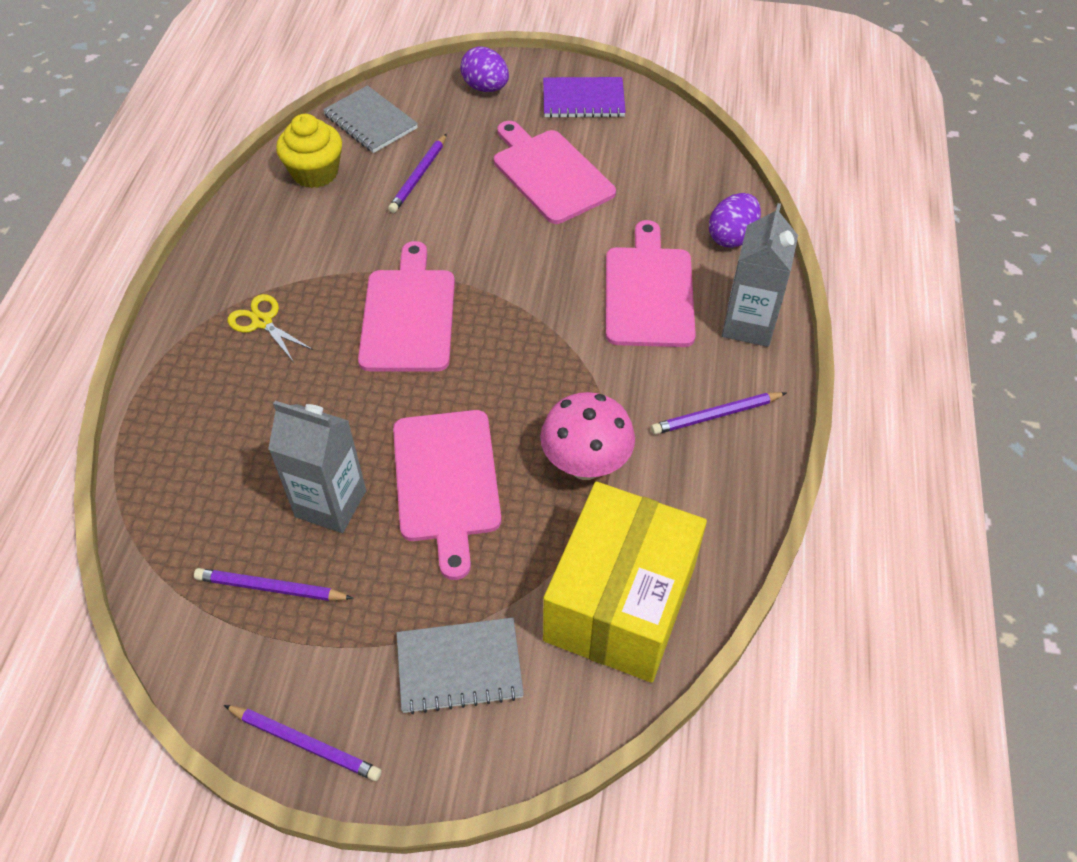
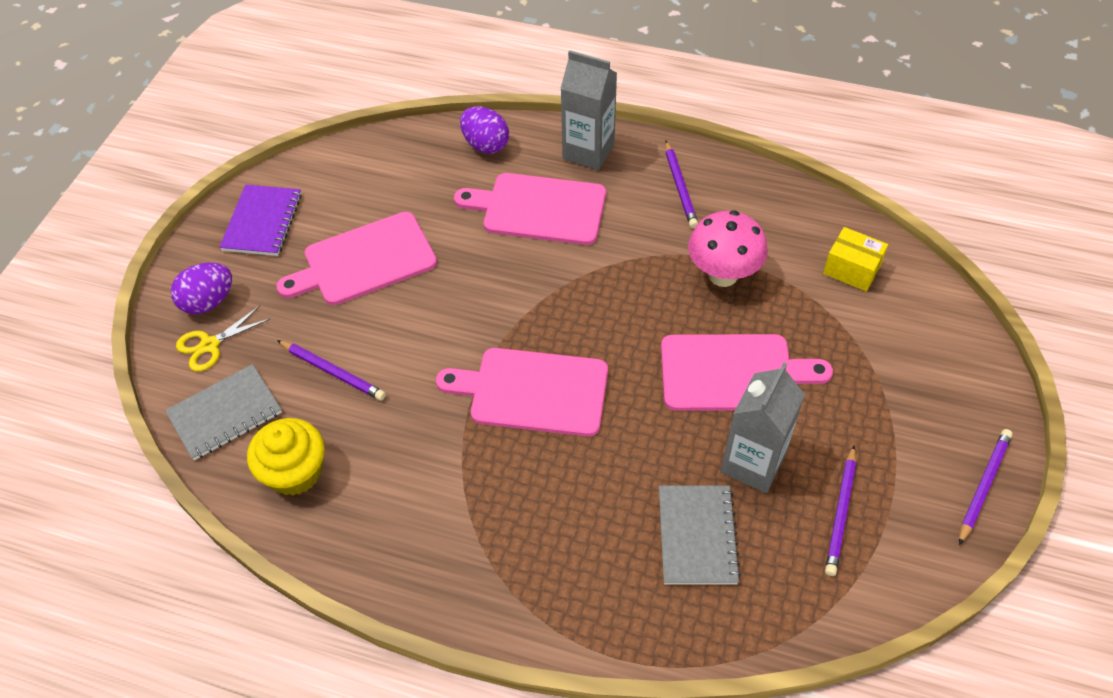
camera: 80 degrees left, 0 degrees up
(262, 322) = (517, 525): yellow scissors -> yellow scissors (210, 345)
(459, 666) = (910, 376): grey notebook -> grey notebook (697, 536)
(620, 603) = (851, 269): yellow box -> yellow box, size x0.44

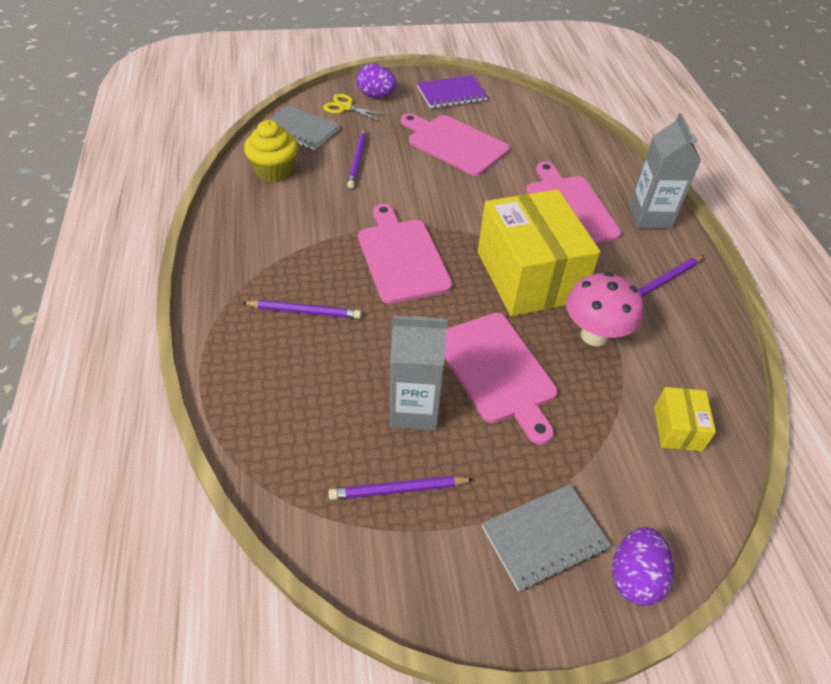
camera: 60 degrees right, 5 degrees down
(485, 145) = (604, 163): purple egg -> purple egg (634, 577)
(620, 290) = (529, 276): none -> yellow box
(697, 536) = (325, 391): grey notebook -> grey notebook (544, 537)
(983, 485) = (495, 612): purple pencil -> purple pencil (304, 311)

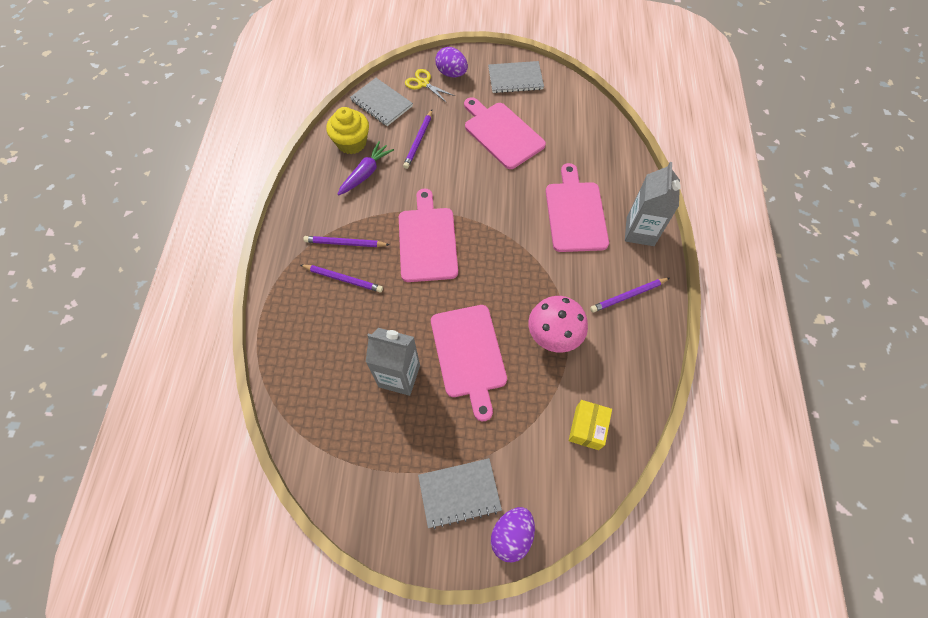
camera: 15 degrees right, 15 degrees up
(301, 198) = (366, 173): none -> purple carrot
(398, 490) = (371, 436): purple pencil -> purple pencil (345, 243)
(451, 94) = (515, 79): purple notebook -> grey notebook
(529, 276) = (520, 274): yellow box -> none

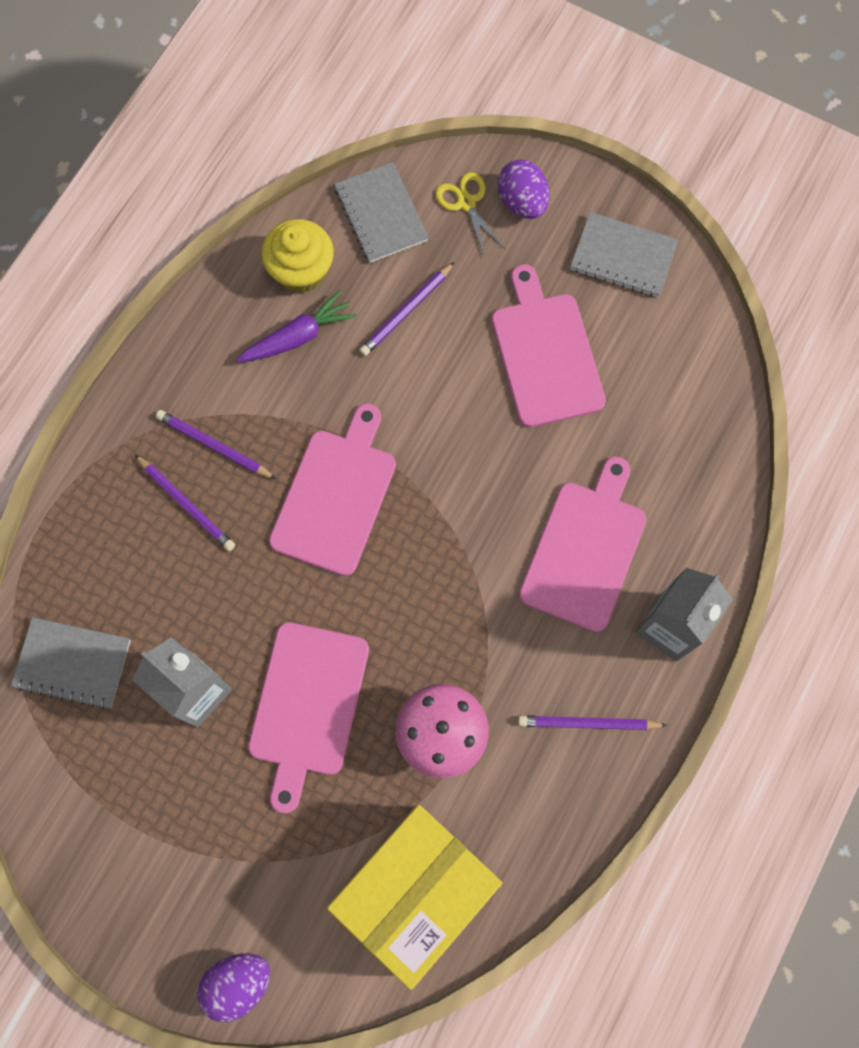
camera: 25 degrees right, 10 degrees up
(459, 493) = (199, 894): grey notebook -> grey notebook (73, 663)
(587, 428) = (416, 890): yellow box -> yellow box, size x2.26

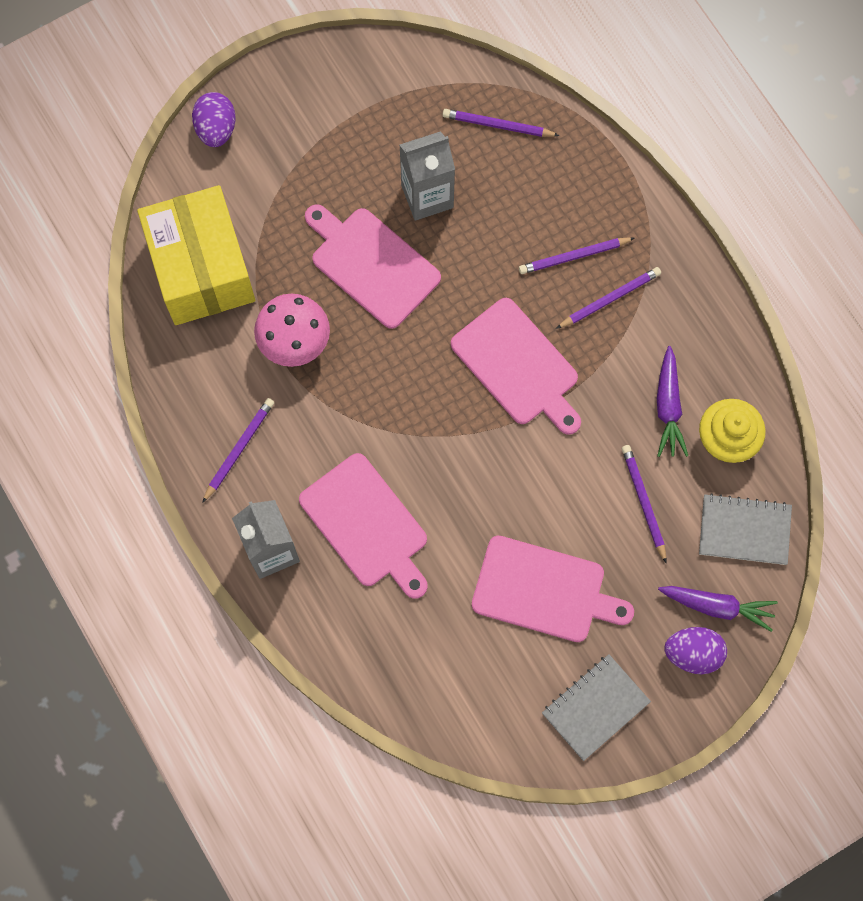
camera: 120 degrees right, 0 degrees up
(73, 663) = (497, 125): grey notebook -> purple pencil
(466, 203) = (717, 606): yellow scissors -> purple carrot

